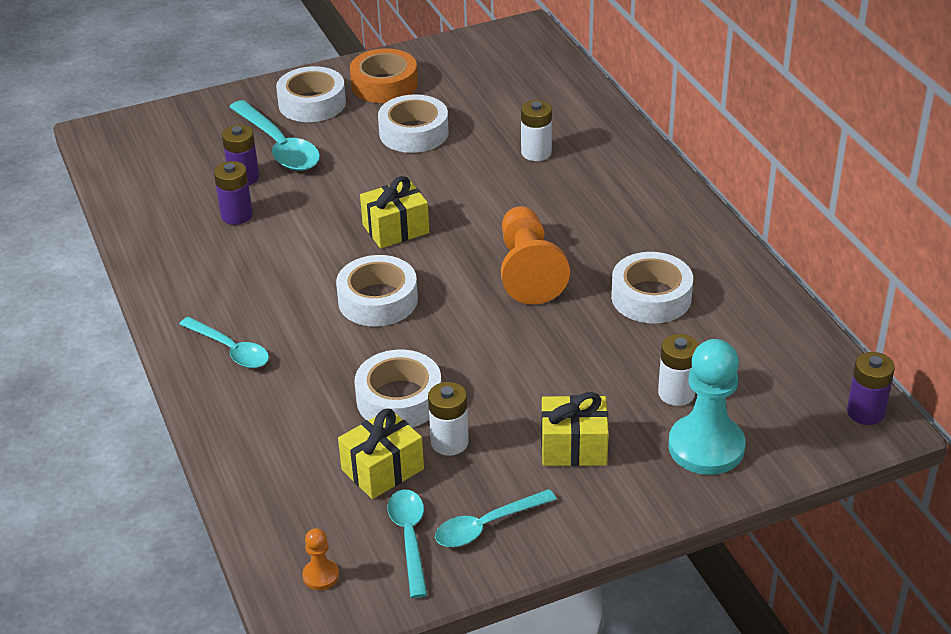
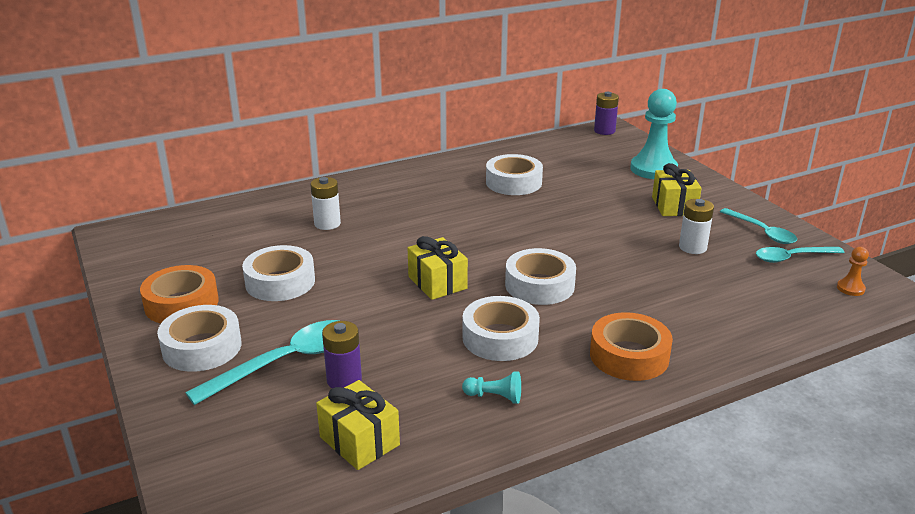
camera: 95 degrees left, 10 degrees down
(194, 259) = (494, 397): none -> turquoise pawn
(231, 350) = (629, 356): turquoise spoon -> orange tape
(237, 215) = (415, 377): purple battery -> none
(382, 469) = (734, 271): yellow gift -> yellow gift (359, 441)
(399, 399) = (656, 269): white tape -> white tape (500, 337)
(528, 271) = (490, 224): orange pawn -> none
(676, 393) = (609, 176): white battery -> none

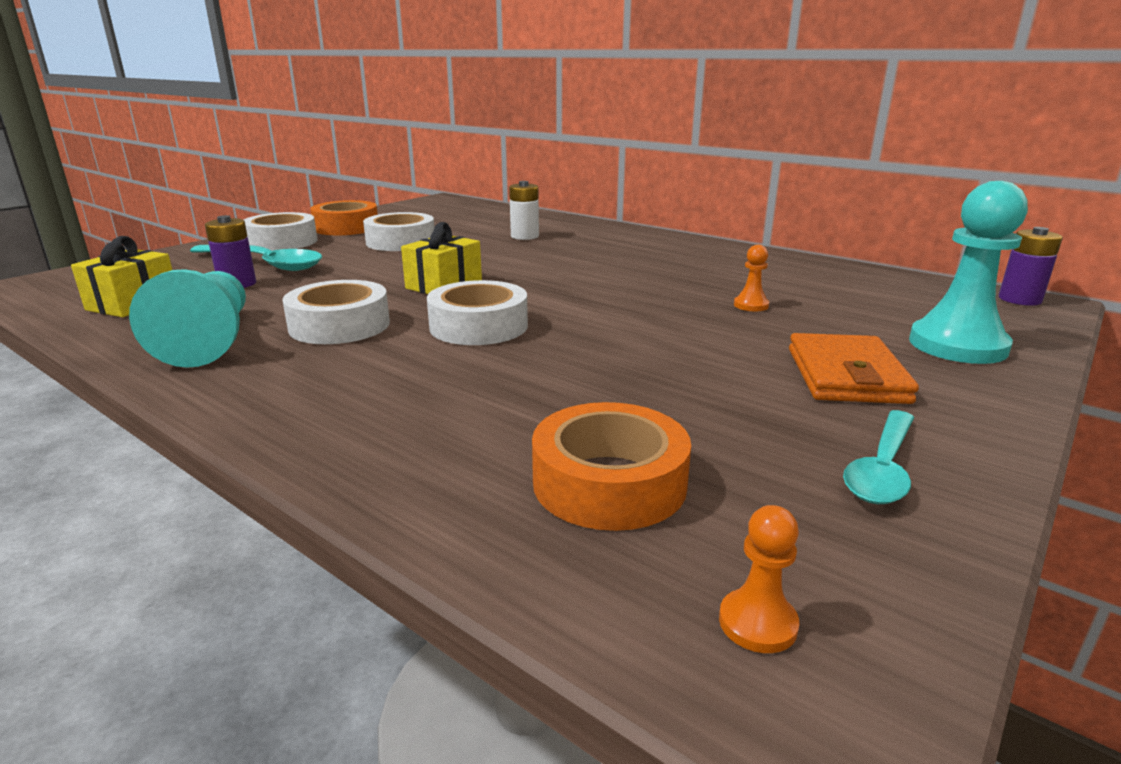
camera: 65 degrees right, 5 degrees down
(494, 397) = (210, 340): turquoise pawn -> turquoise pawn, size x2.25
(513, 182) = (738, 279): white tape -> none
(564, 194) = (751, 305): none -> orange pawn
(629, 356) = (322, 398): orange tape -> orange tape (609, 482)
(674, 206) = (846, 375): yellow gift -> orange wallet
(692, 247) = (712, 406): white battery -> none
(791, 257) = (812, 516): turquoise spoon -> none

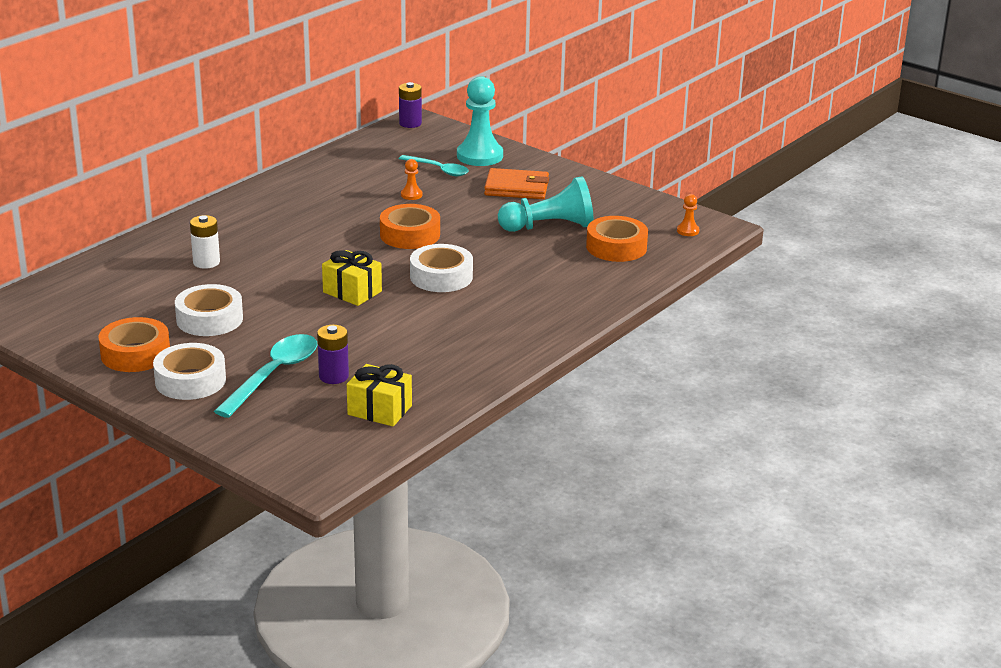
camera: 90 degrees left, 5 degrees up
(210, 340) = (460, 361): turquoise pawn -> turquoise pawn (549, 227)
(339, 325) = (436, 321): white tape -> none
(614, 307) = (410, 235): none -> orange tape
(882, 469) = (602, 198): turquoise spoon -> turquoise spoon (439, 170)

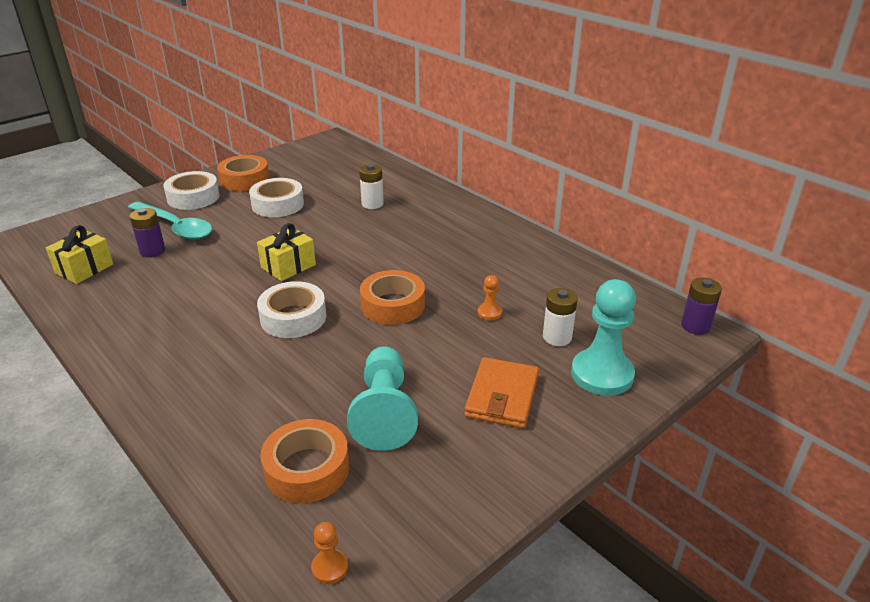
camera: 100 degrees right, 5 degrees up
(439, 170) = (557, 337): turquoise spoon -> white battery

